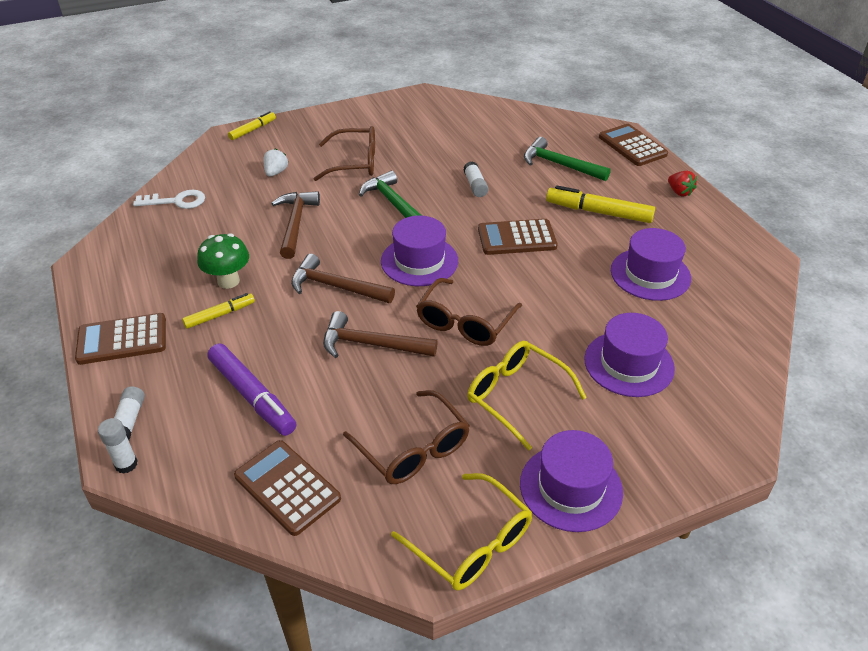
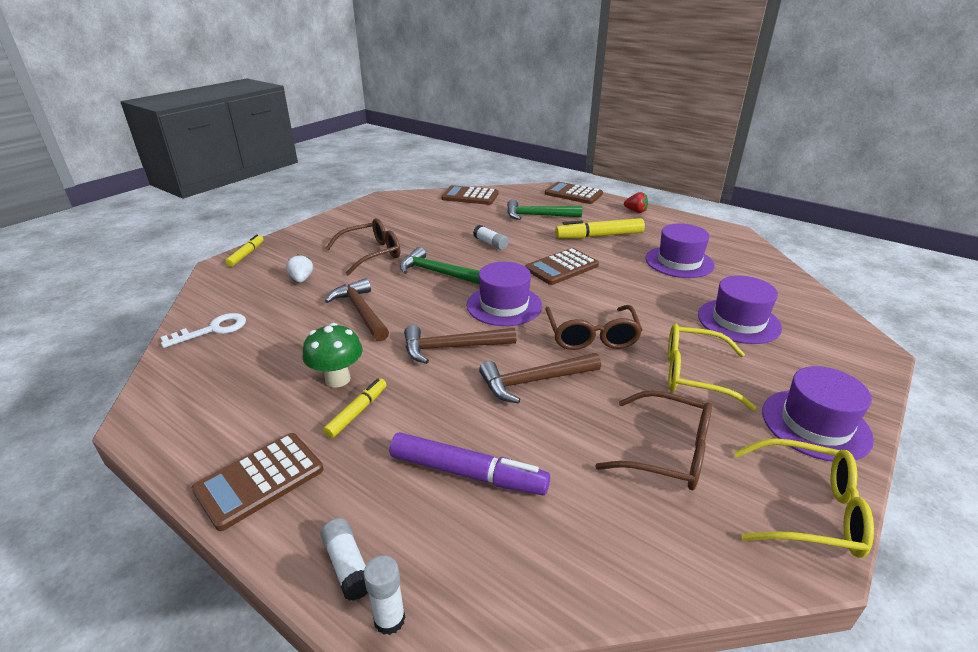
camera: 30 degrees left, 10 degrees down
(287, 487) = (597, 546): brown calculator -> brown calculator (470, 196)

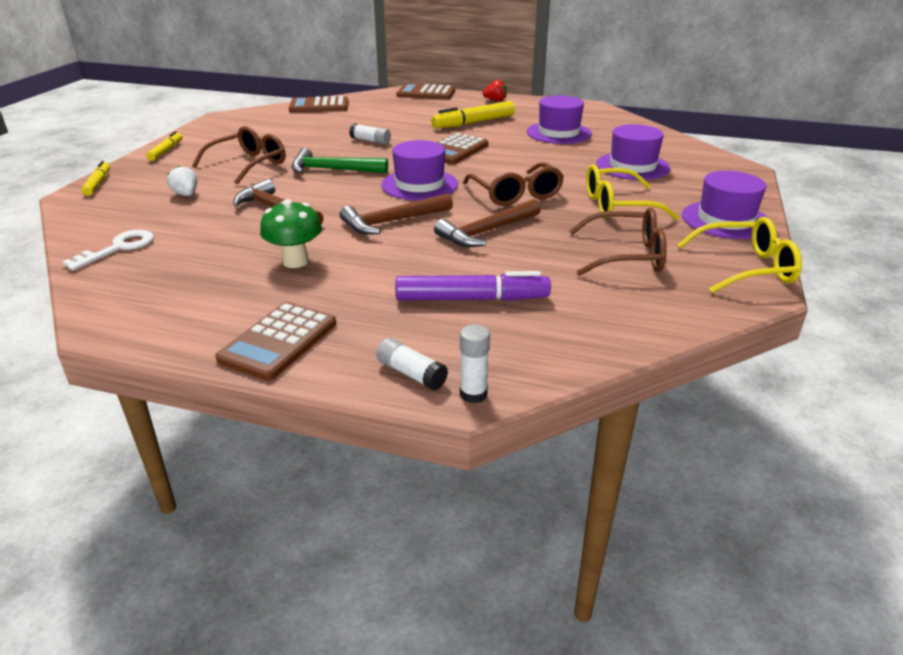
camera: 20 degrees left, 0 degrees up
(357, 412) = (336, 280): yellow marker -> yellow marker (166, 151)
(538, 216) = (403, 114): green hammer -> none

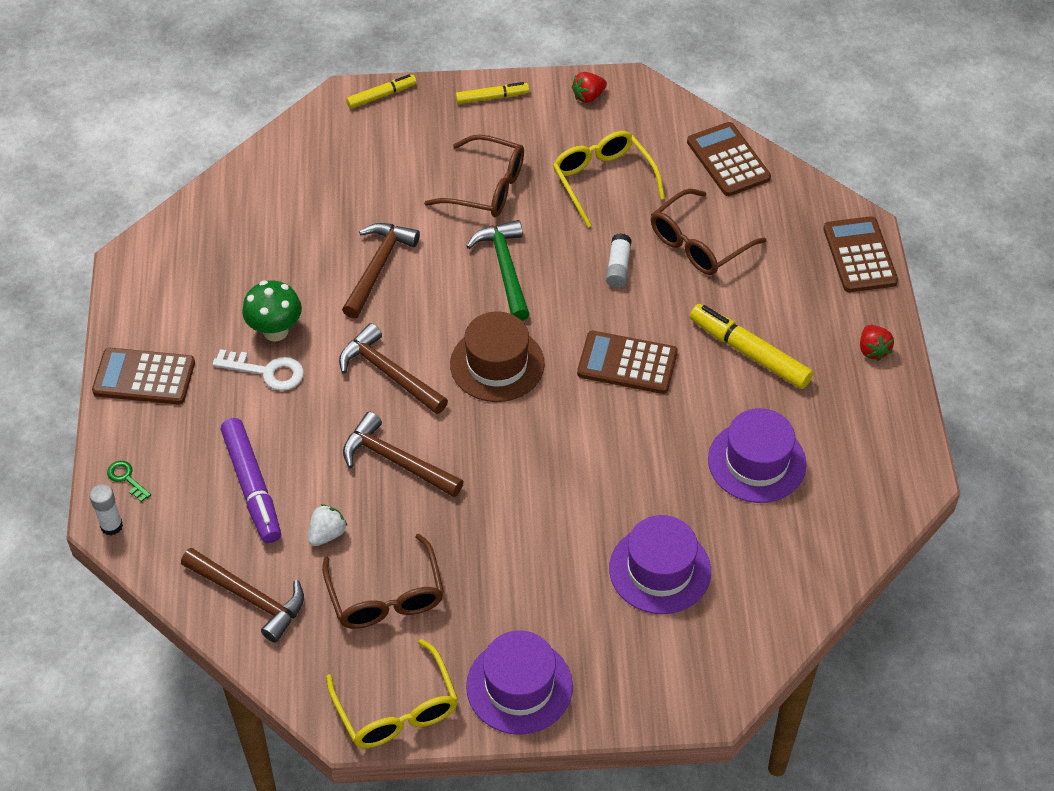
camera: 70 degrees right, 20 degrees up
(118, 248) = (254, 194): white key -> white key (267, 371)
(186, 195) = (384, 178): white strawberry -> white strawberry (327, 534)
(213, 127) = (588, 96): none -> red strawberry
(411, 373) = (126, 478): white glue stick -> green key
(419, 185) = (497, 364): purple hat -> brown hat
(515, 194) = (509, 463): brown glasses -> brown glasses (699, 243)
(606, 320) = (249, 597): none -> brown hammer
(618, 205) = (518, 571): yellow glasses -> yellow glasses (603, 181)

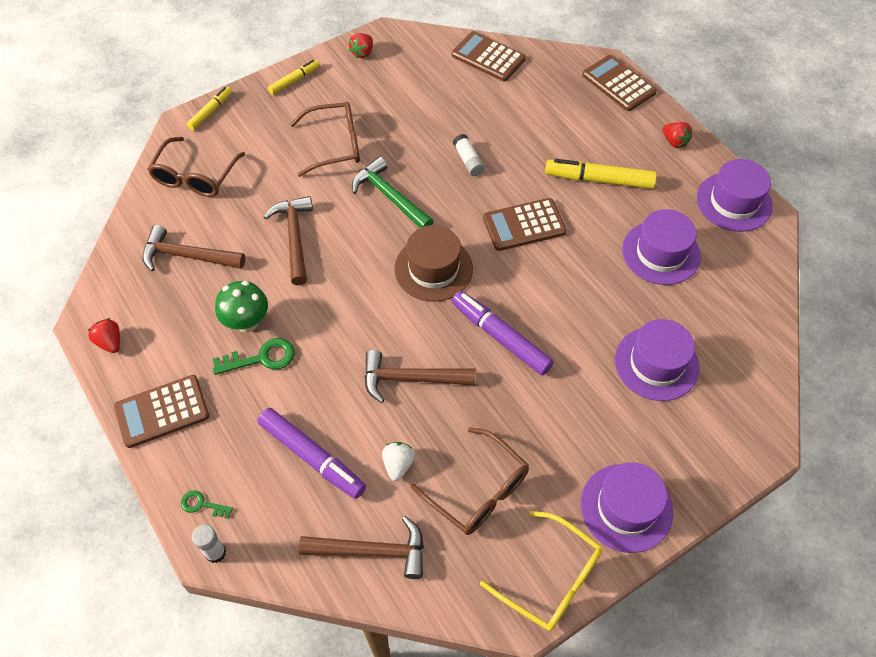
camera: 30 degrees left, 5 degrees up
(138, 289) = (110, 342): none -> red strawberry
(267, 371) = (261, 358): white key -> green key
(389, 373) = (358, 314): brown hammer -> brown hammer (188, 256)
(516, 465) = (500, 337): none -> purple marker
(603, 181) = (415, 106): yellow glasses -> none
(699, 243) = (510, 120): brown glasses -> brown glasses (195, 176)
(888, 447) = (734, 202): none -> purple hat

